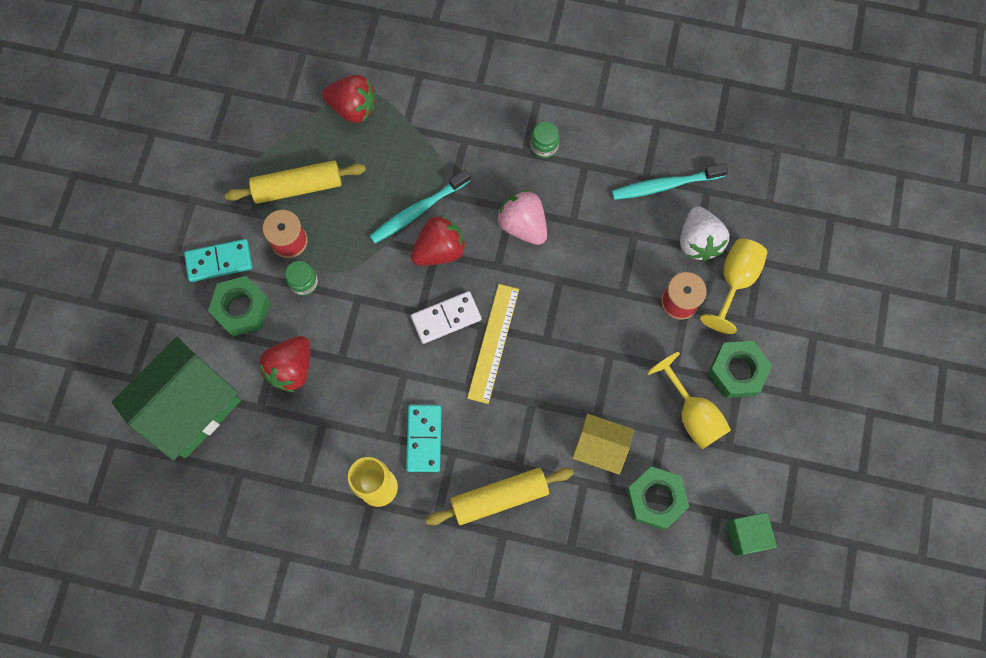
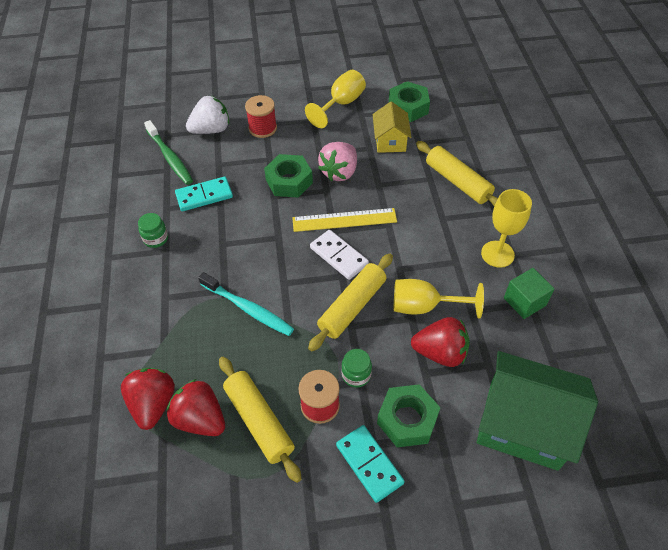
camera: 110 degrees left, 20 degrees down
(378, 307) = (352, 306): none -> yellow rolling pin
(424, 438) = (443, 238): turquoise domino -> turquoise domino (204, 196)
(439, 250) = (280, 280): red strawberry -> red strawberry (200, 419)
(523, 225) = (235, 231): pink strawberry -> pink strawberry (339, 172)
(665, 185) = (170, 157): turquoise toothbrush -> green toothbrush
(734, 281) = (235, 106): yellow goblet -> yellow goblet (424, 306)
(737, 371) = (301, 91): green nut -> green nut (289, 181)
(746, 535) = (404, 65): green cube -> green cube (524, 301)

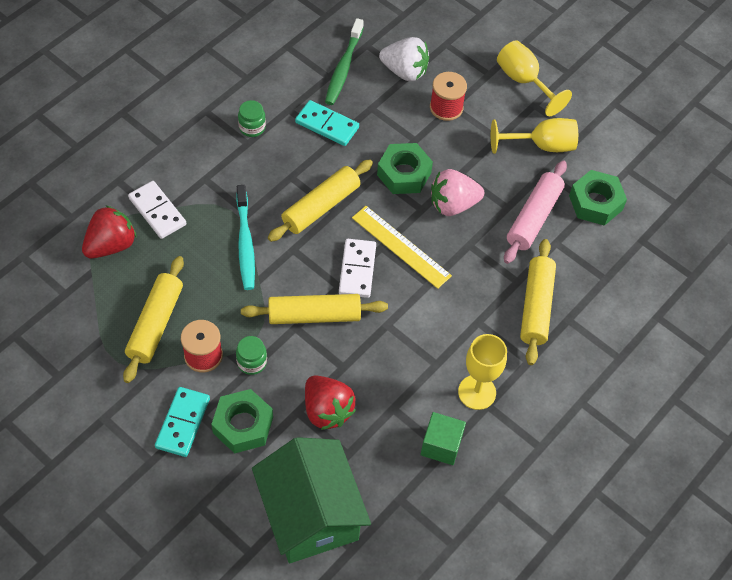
camera: 45 degrees right, 5 degrees up
(158, 349) = (157, 211): none -> white domino
(200, 419) = (125, 284): red strawberry -> none
(266, 243) = (321, 207): none -> yellow rolling pin
(390, 141) = (534, 218): yellow house -> pink rolling pin
(424, 306) = (363, 369): yellow goblet -> yellow goblet (524, 81)

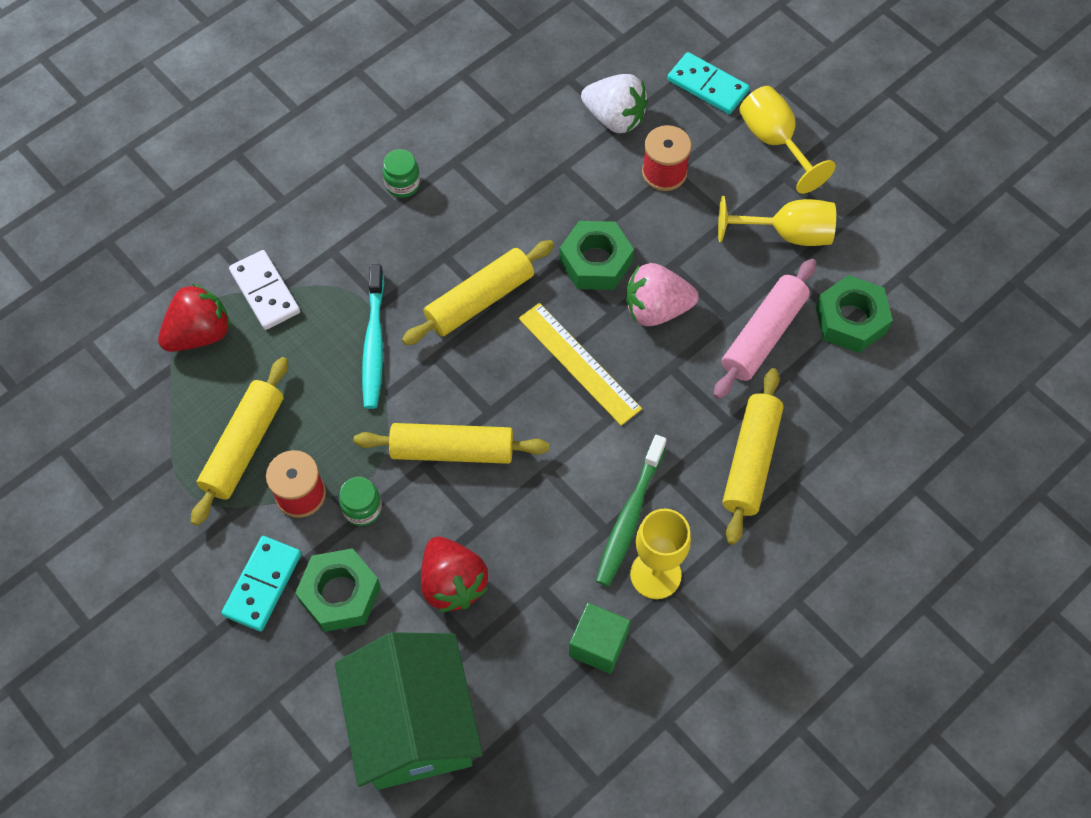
camera: 10 degrees right, 5 degrees up
(327, 125) = (501, 187): turquoise domino -> turquoise domino (707, 86)
(343, 68) = (533, 108): green toothbrush -> green toothbrush (629, 517)
(357, 269) = (517, 391): white domino -> none

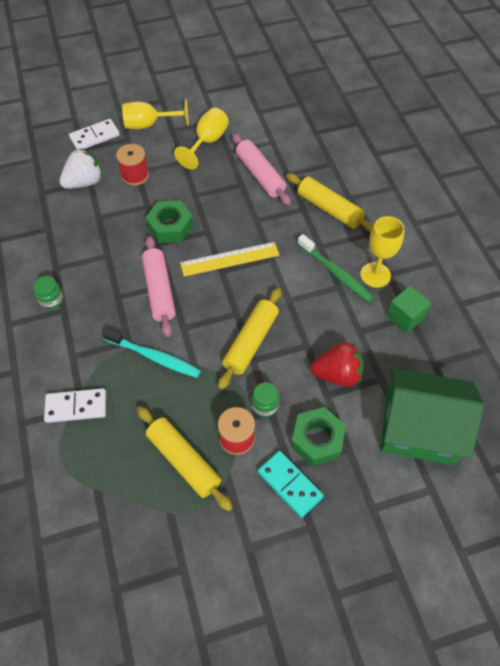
camera: 65 degrees left, 5 degrees down
(200, 334) = (82, 459): red strawberry -> none
(480, 300) = (159, 290): yellow rolling pin -> pink rolling pin
(656, 309) = (217, 212): pink strawberry -> none
(707, 86) = (95, 137): turquoise domino -> white domino
(851, 320) = (272, 139): green nut -> none

